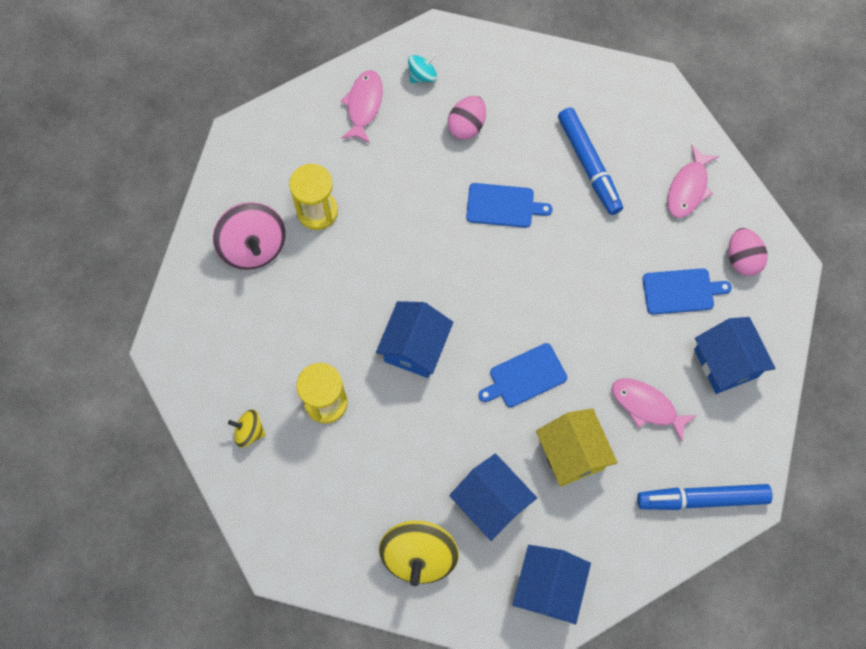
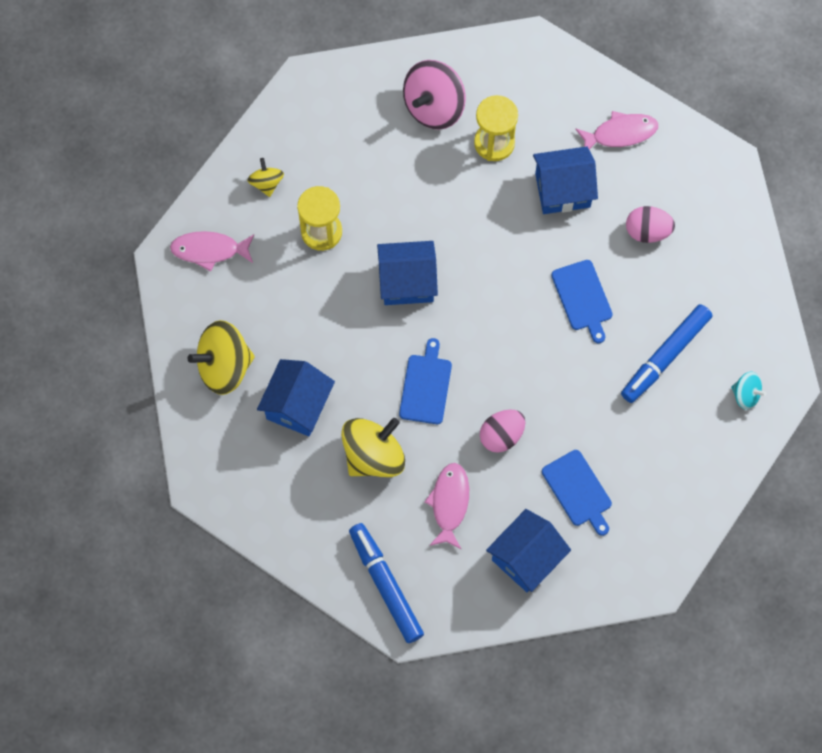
camera: 65 degrees right, 0 degrees up
(422, 75) = (679, 170): turquoise spinning top -> turquoise spinning top (746, 395)
(525, 376) = (426, 386): blue cutting board -> blue cutting board turned 60 degrees clockwise
(548, 587) = (245, 483): blue house -> blue house (562, 190)
(572, 454) = (373, 455): yellow house -> yellow spinning top
(688, 188) = (689, 457): pink fish -> pink fish (209, 250)
(742, 259) = (640, 534): pink egg -> pink egg (501, 435)

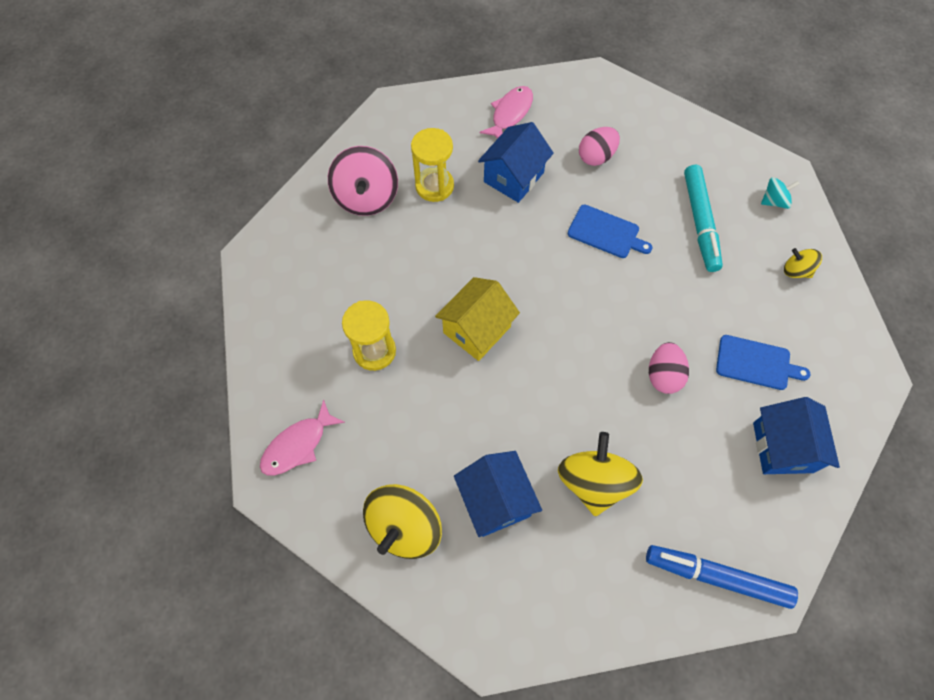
camera: 45 degrees left, 5 degrees down
(266, 183) = (294, 353): yellow spinning top -> yellow spinning top (796, 270)
(407, 282) = (477, 329): blue house -> yellow house
(426, 386) = (572, 391): blue cutting board -> none
(449, 503) = (686, 462): pink fish -> none
(665, 356) = (700, 222): blue marker -> turquoise marker

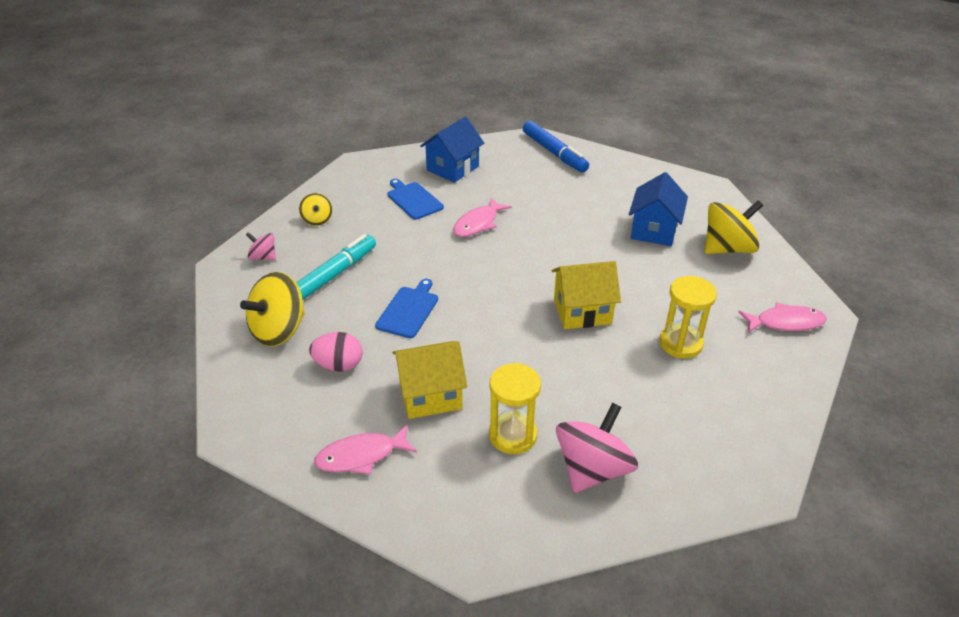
camera: 140 degrees left, 25 degrees down
(513, 177) = (430, 395): blue house -> yellow house
(594, 481) = (581, 208): yellow spinning top -> yellow spinning top (279, 330)
(606, 233) = (408, 310): blue cutting board -> blue cutting board turned 45 degrees clockwise
(663, 375) = (478, 223): pink egg -> pink fish
(774, 201) = (263, 257): turquoise spinning top -> pink spinning top

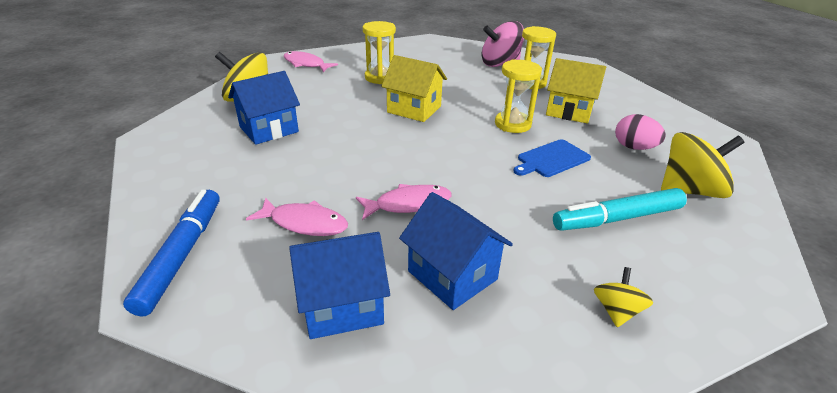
camera: 145 degrees left, 5 degrees down
(263, 257) = (711, 282): pink spinning top -> none
(361, 456) = (632, 104): pink fish -> pink fish (304, 223)
(413, 200) = (452, 275): blue cutting board -> blue house
(473, 339) = (512, 124): none -> yellow hourglass

